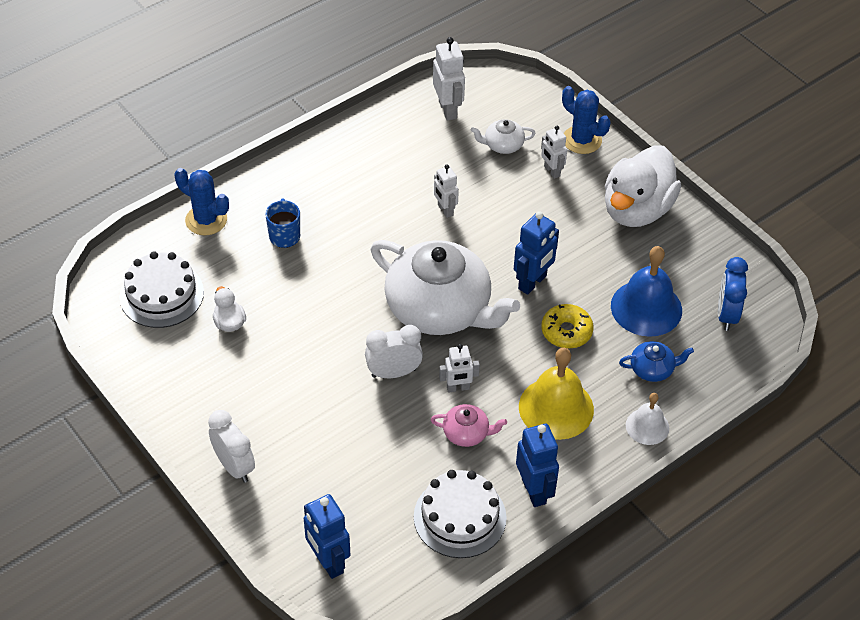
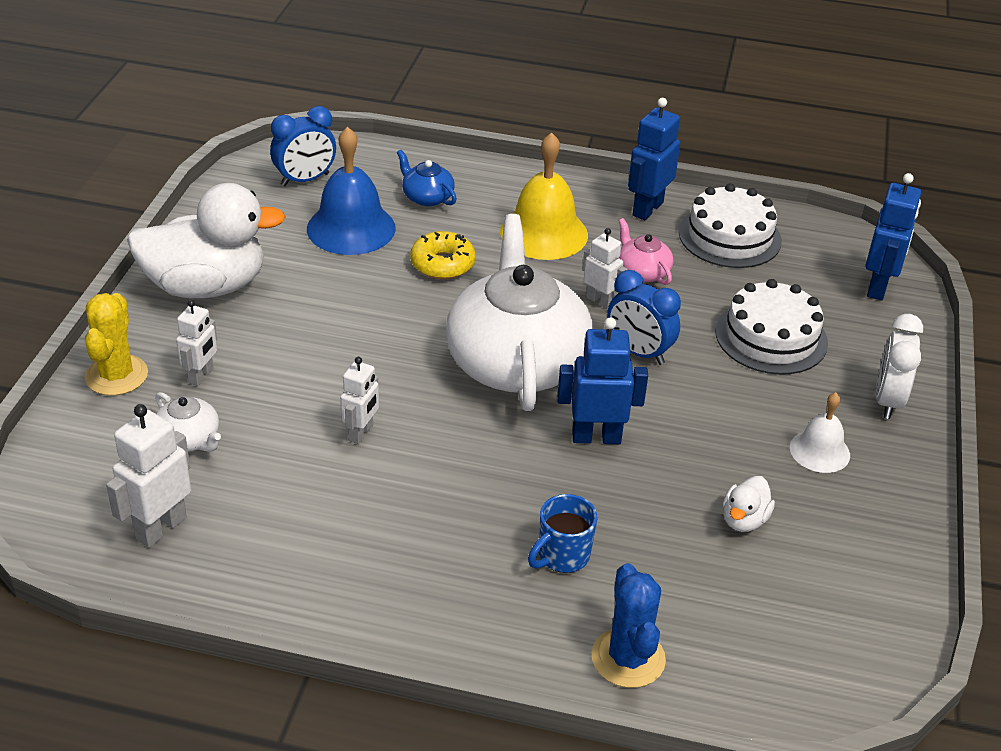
camera: 130 degrees left, 10 degrees down
(161, 294) = (788, 615): white cake -> white cake (771, 337)
(393, 373) = (638, 352): white clock -> blue clock
(532, 282) = (401, 313): blue robot -> blue robot (596, 437)
(582, 140) = (116, 375): blue cactus -> yellow cactus
(647, 426) = (497, 177): white bell -> white bell (819, 451)

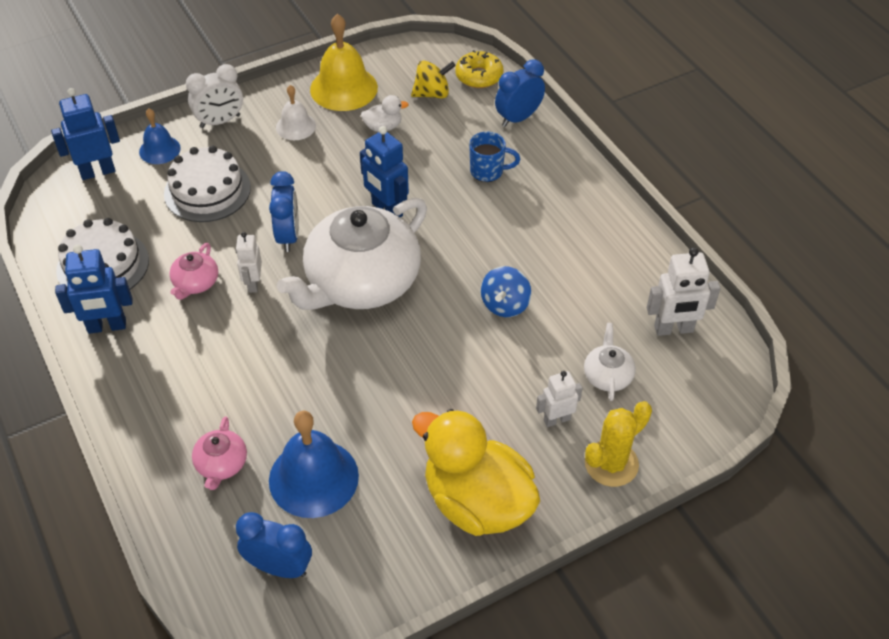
camera: 130 degrees left, 10 degrees up
(206, 286) = (477, 502): white duck -> yellow duck
(361, 433) = (505, 305): white robot -> blue spinning top
(427, 197) = (221, 464): blue teapot -> pink teapot
(442, 264) = (300, 390): yellow donut -> yellow donut (479, 76)
(544, 233) = (200, 362): yellow bell -> yellow bell (343, 88)
(628, 658) = (518, 118): blue cactus -> blue clock
(767, 607) = (432, 94): none -> yellow spinning top
(876, 338) = (159, 149): none -> blue bell

